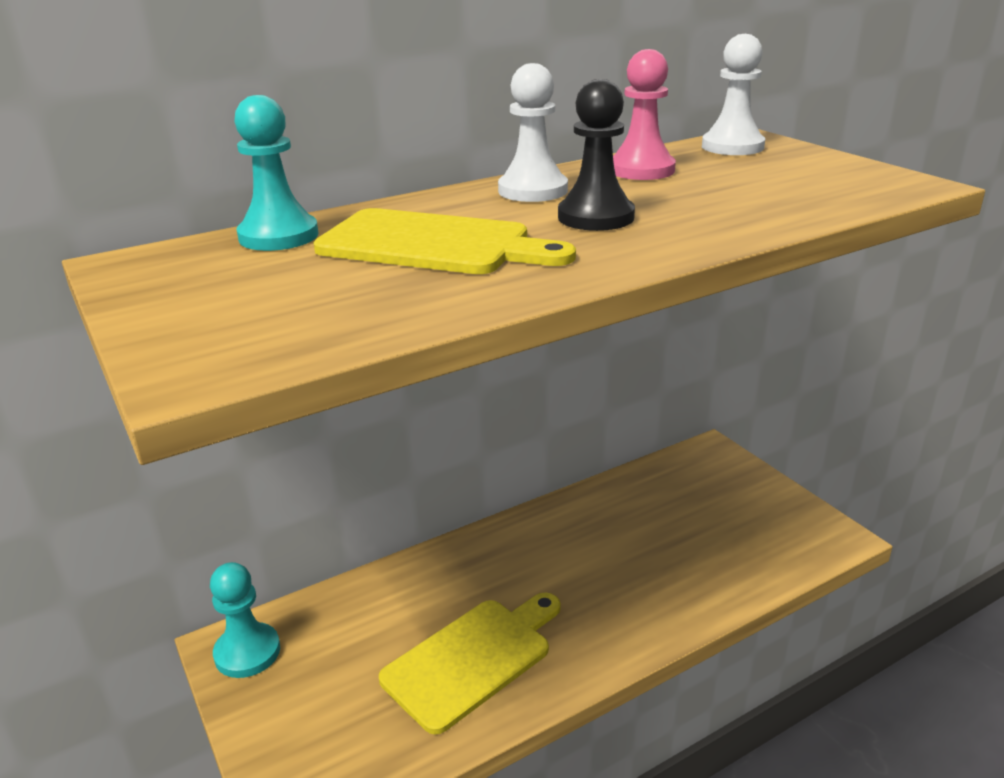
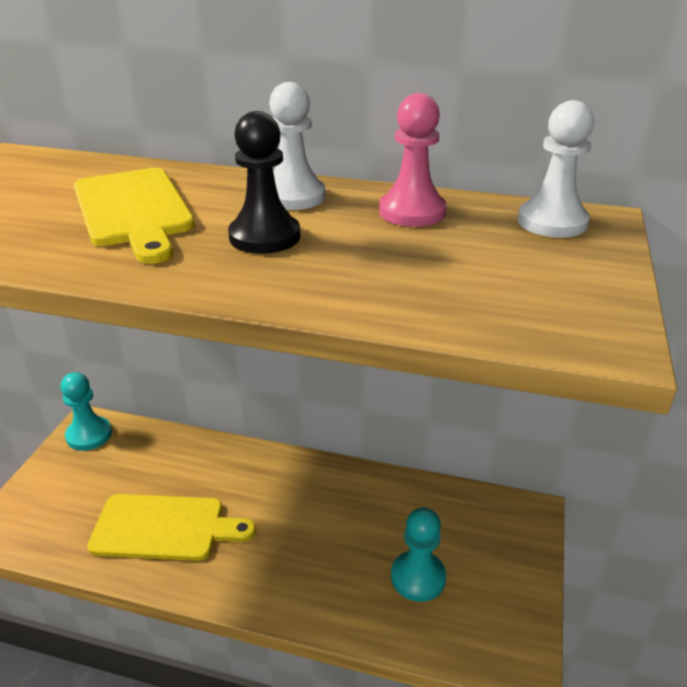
camera: 45 degrees right, 5 degrees up
(278, 236) = (95, 168): turquoise pawn -> turquoise pawn (418, 577)

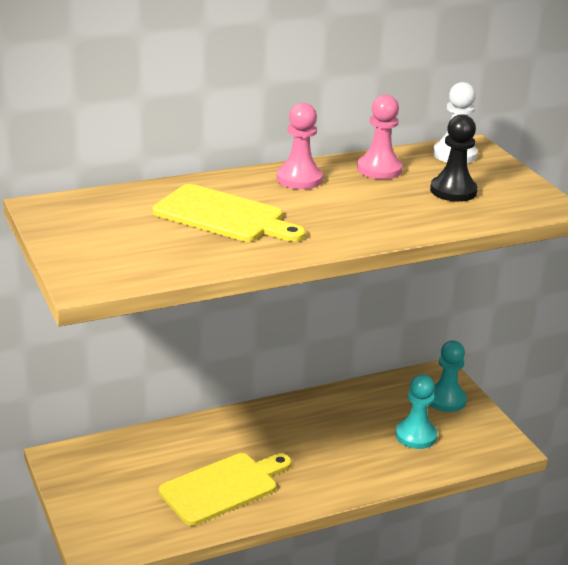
camera: 40 degrees left, 5 degrees down
(89, 435) = (73, 463): turquoise pawn -> turquoise pawn (446, 400)
(264, 237) = (330, 207): black pawn -> black pawn (453, 191)
(293, 196) = (299, 179): white pawn -> pink pawn

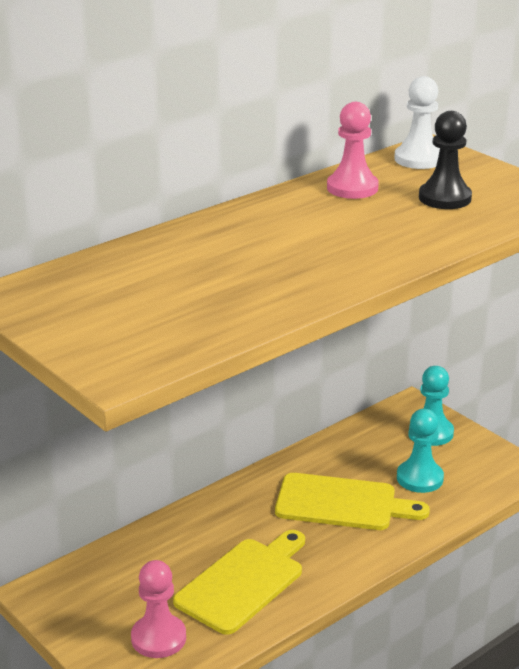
camera: 15 degrees left, 0 degrees up
(223, 216) = (221, 268): yellow cutting board -> yellow cutting board (342, 503)
(299, 179) = (274, 213): pink pawn -> pink pawn (158, 638)

